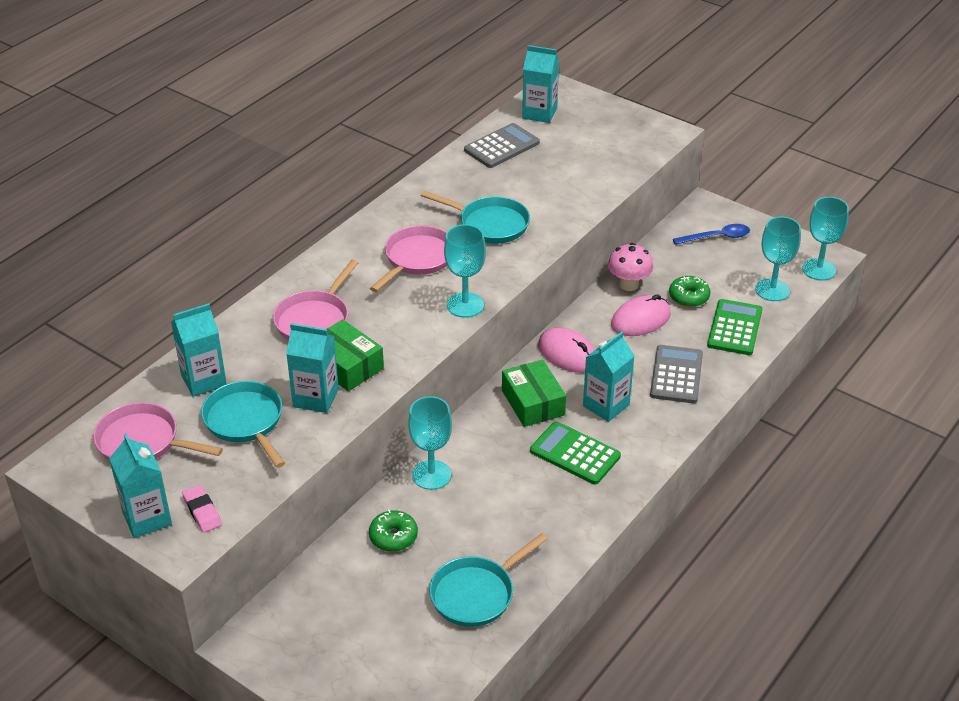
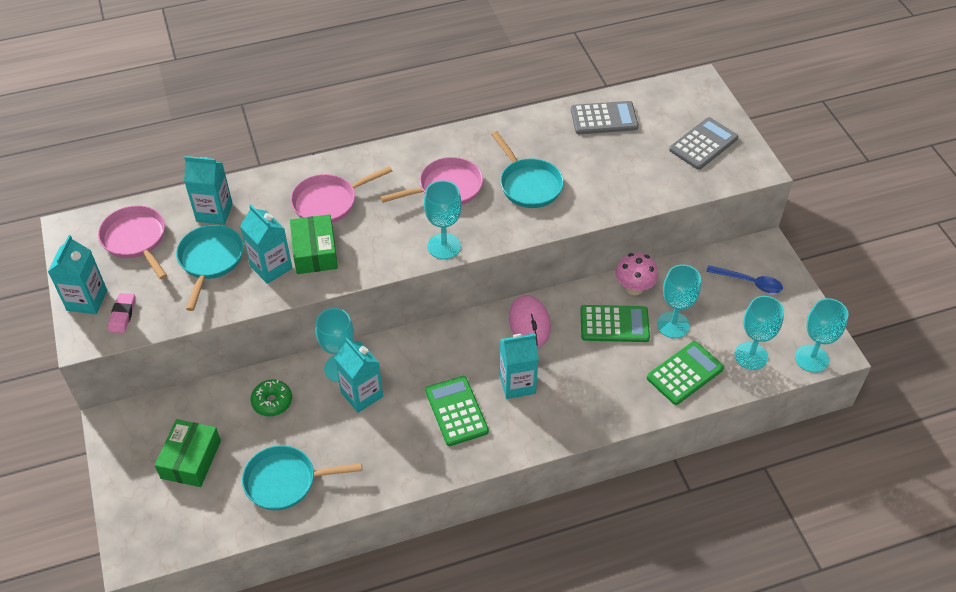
camera: 35 degrees right, 10 degrees up
(533, 402) = (465, 350): green box -> green box (191, 459)
(539, 113) = (664, 101): turquoise carton -> turquoise carton (362, 394)
(640, 319) = (614, 324): pink mouse -> green calculator
(676, 375) = (597, 388): grey calculator -> grey calculator (703, 144)
(689, 297) = (673, 325): green donut -> turquoise goblet

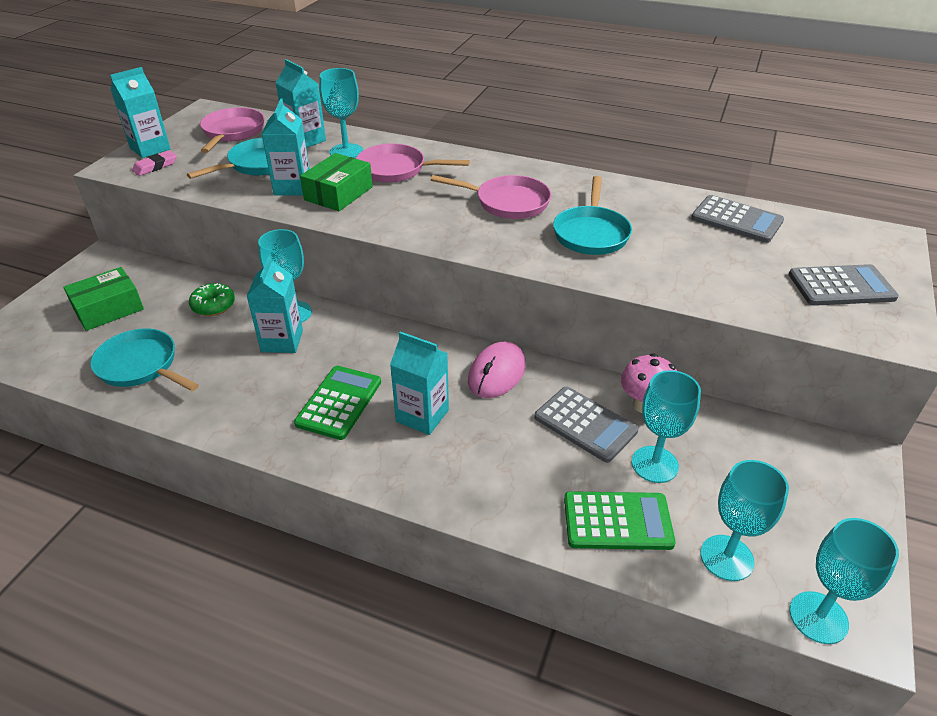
camera: 40 degrees right, 10 degrees down
(444, 246) = (449, 239): turquoise goblet -> turquoise goblet (346, 152)
(614, 324) = (585, 424): green calculator -> grey calculator
(749, 282) = (802, 478): blue spoon -> none

